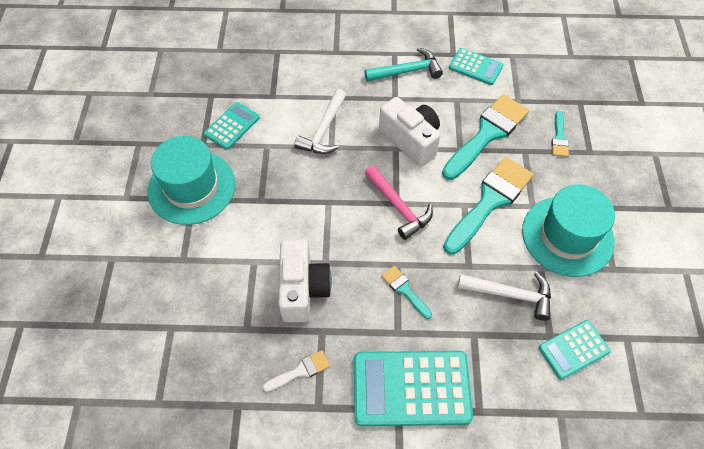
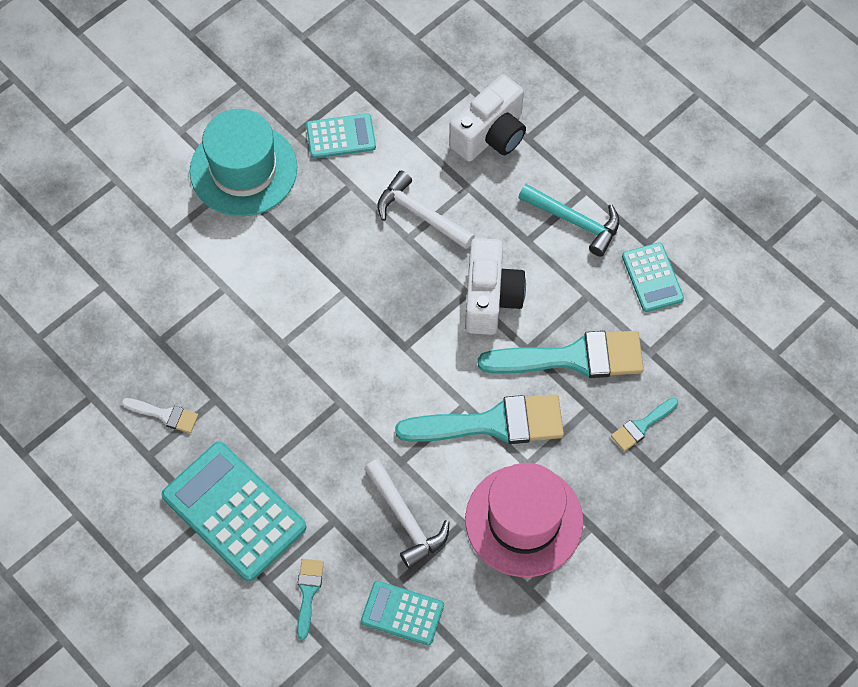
camera: 45 degrees right, 5 degrees up
(303, 289) = (238, 350): white camera -> white camera (490, 135)
(324, 130) = (420, 215): white hammer -> white hammer turned 60 degrees clockwise
(398, 207) = (402, 351): pink hammer -> none
(404, 290) = (321, 429): turquoise brush -> turquoise brush (308, 592)
(567, 236) = (524, 520): turquoise hat -> pink hat

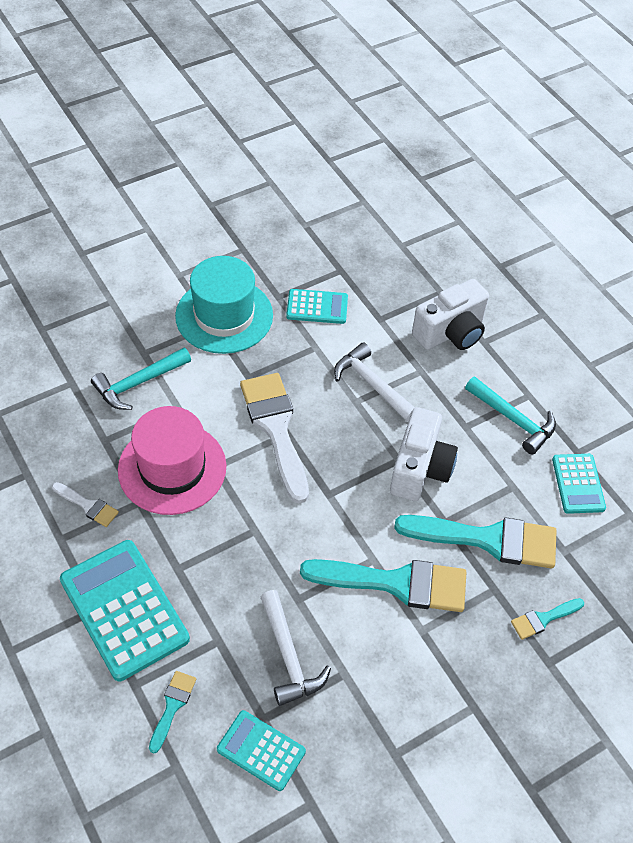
camera: 10 degrees right, 10 degrees down
(175, 269) = (139, 383): none -> turquoise hammer
(333, 288) = (276, 429): none -> white brush
(524, 520) = (406, 685): pink hat -> pink hat (172, 468)

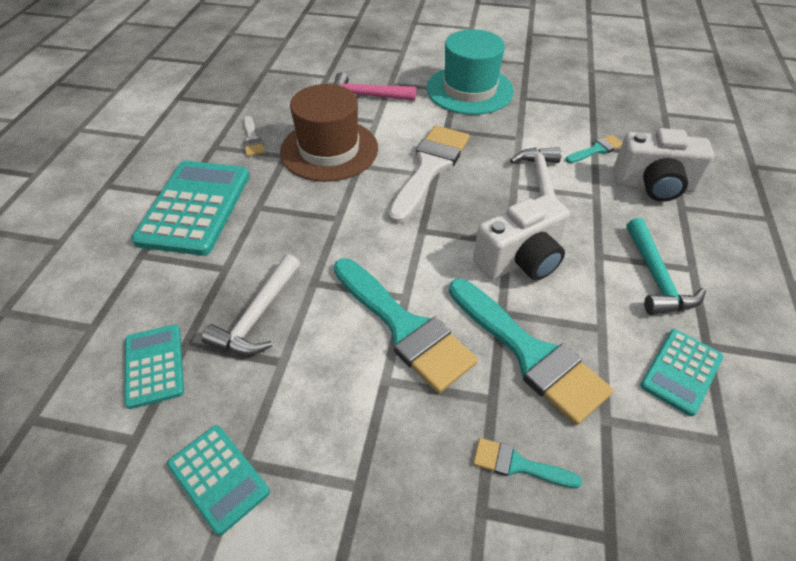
camera: 45 degrees right, 5 degrees down
(139, 383) = (367, 96): turquoise hammer -> pink hammer
(172, 468) = (329, 150): pink hat -> brown hat
(172, 706) = (142, 286): turquoise brush -> turquoise brush (596, 150)
(317, 307) = (547, 116): turquoise calculator -> turquoise calculator (218, 478)

